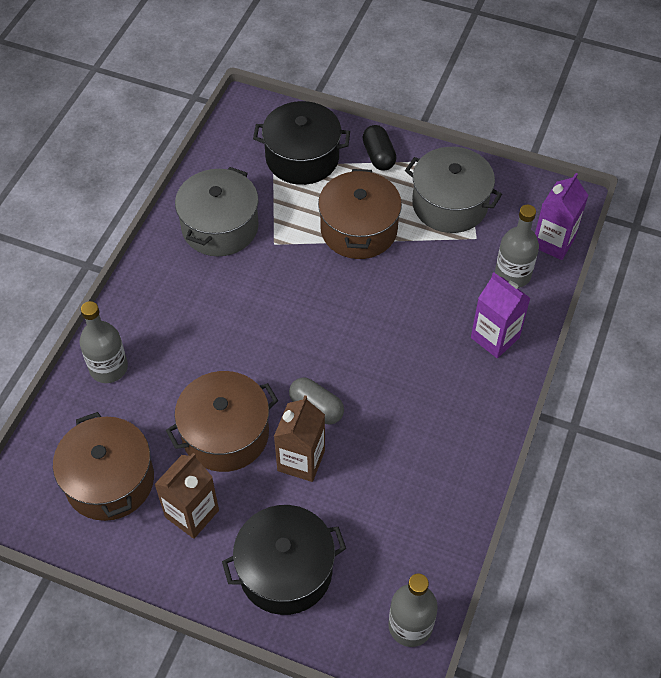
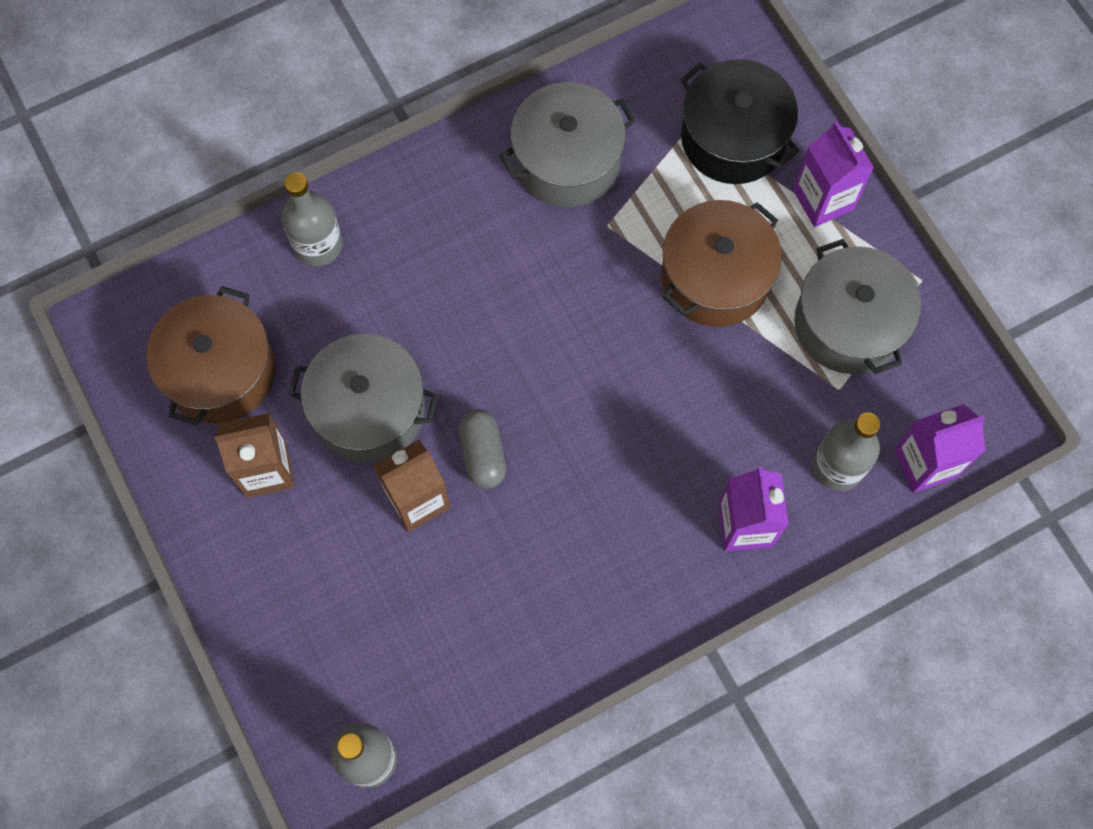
camera: 40 degrees right, 15 degrees up
(225, 434) = (369, 410): brown pot -> grey pot
(285, 570) = (303, 602): black pot -> none
(378, 156) = (823, 200): black capsule -> purple carton

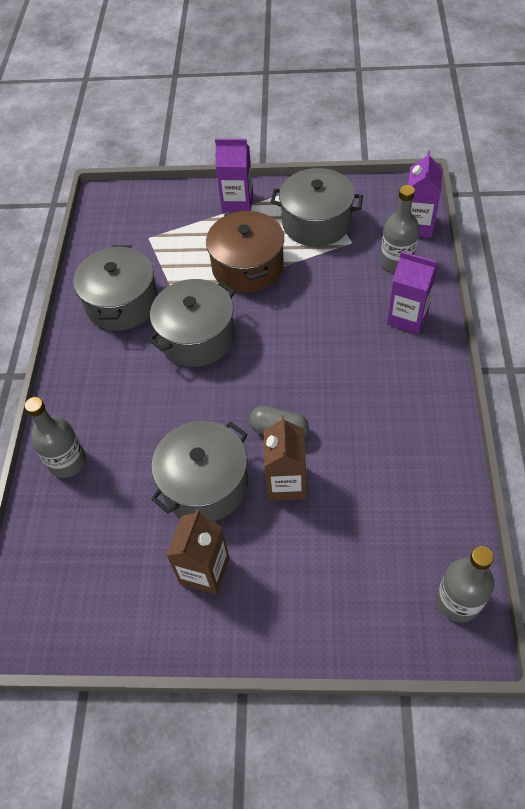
camera: 55 degrees left, 15 degrees down
(220, 371) = (110, 568): brown pot -> none
(565, 281) = (197, 337): none -> grey pot
(733, 138) = (171, 224): black pot -> none

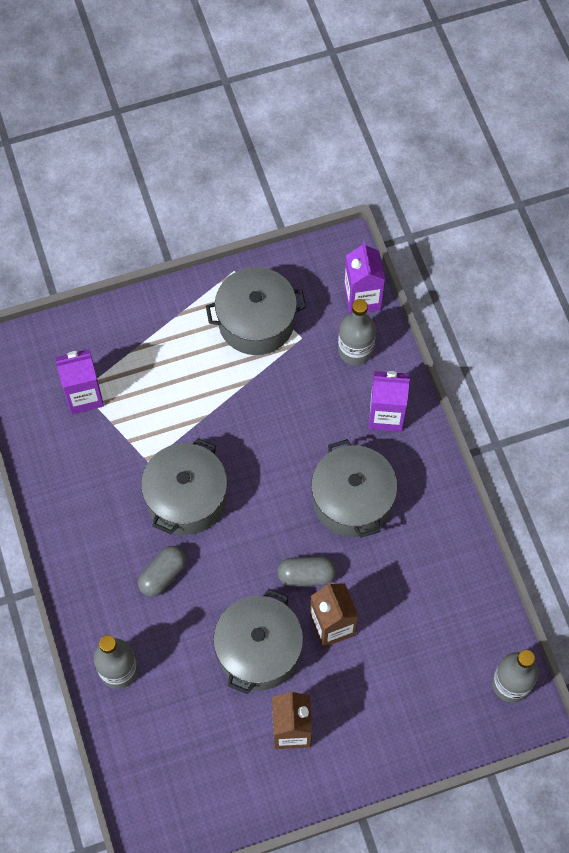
camera: 25 degrees left, 10 degrees up
(122, 303) = (91, 480): grey pot -> grey pot (352, 500)
(146, 393) = (163, 575): none -> grey capsule
(237, 203) = (161, 318): purple carton -> purple carton (84, 395)
(247, 266) = (205, 398): brown pot -> none

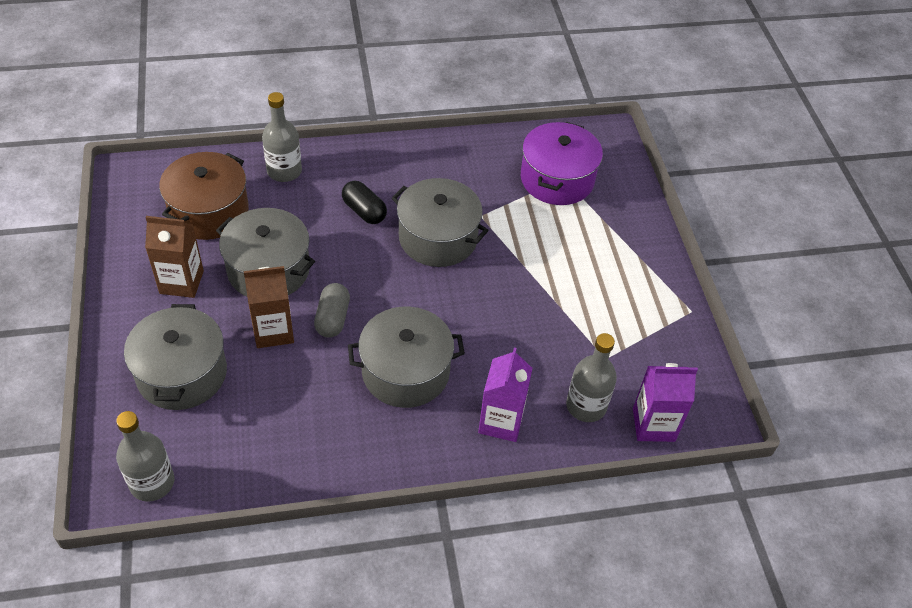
camera: 95 degrees right, 15 degrees down
(84, 395) = (557, 179): purple carton -> purple pot
(163, 575) = (364, 211): grey capsule -> black capsule
(192, 732) = (209, 211): none -> brown pot
(256, 322) = (628, 321): grey pot -> grey pot (182, 373)

